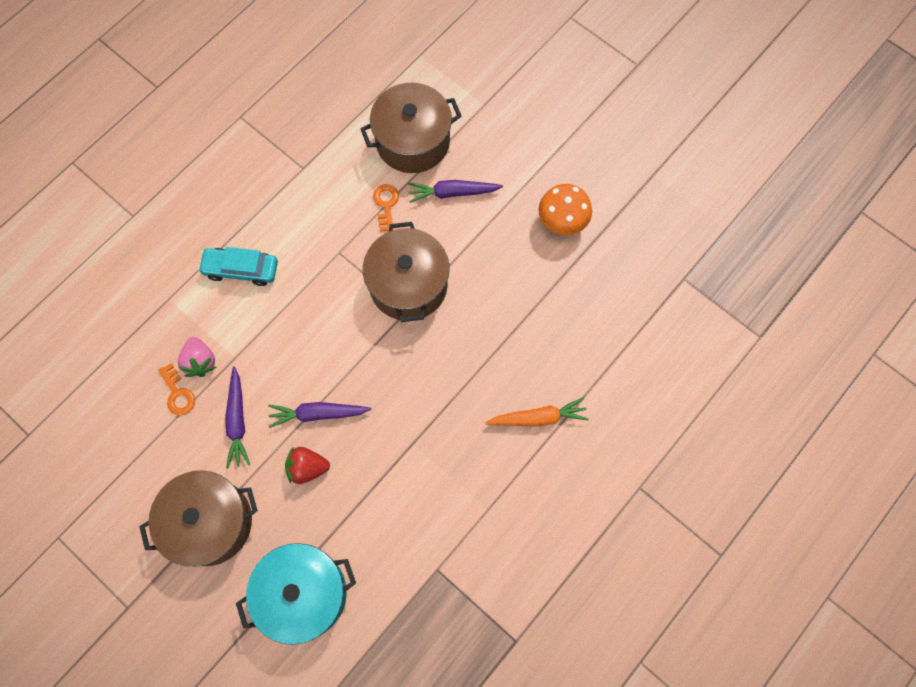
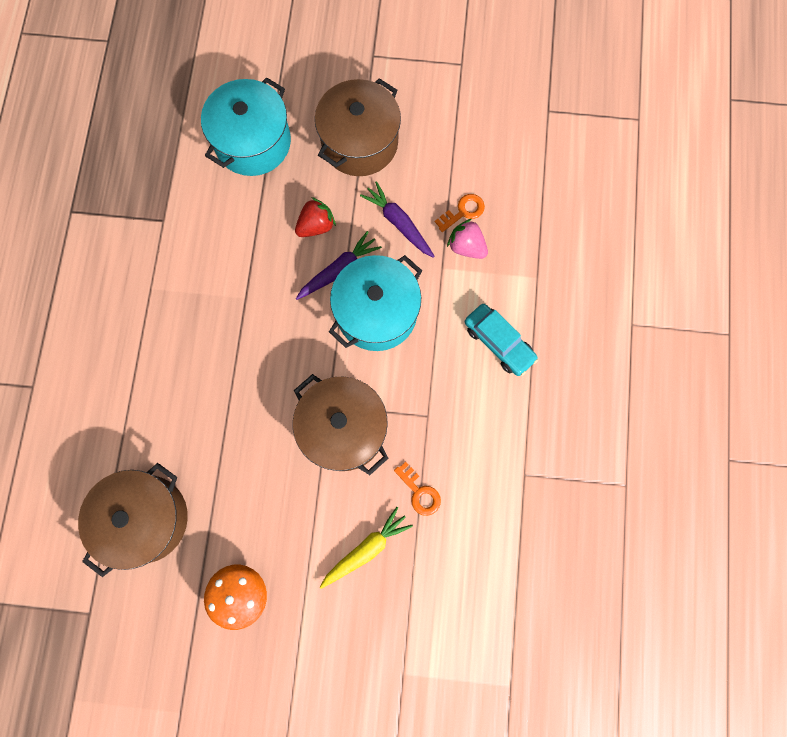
camera: 145 degrees right, 5 degrees up
(178, 393) = (463, 212): orange key -> orange key turned 120 degrees clockwise
(241, 269) = (499, 342): turquoise car -> turquoise car turned 75 degrees clockwise
(315, 357) = (376, 312): none -> turquoise pot
(412, 141) = (443, 578): brown pot -> brown pot (145, 518)
(452, 193) = (366, 549): purple carrot -> yellow carrot
(538, 418) = (152, 388): orange carrot -> none

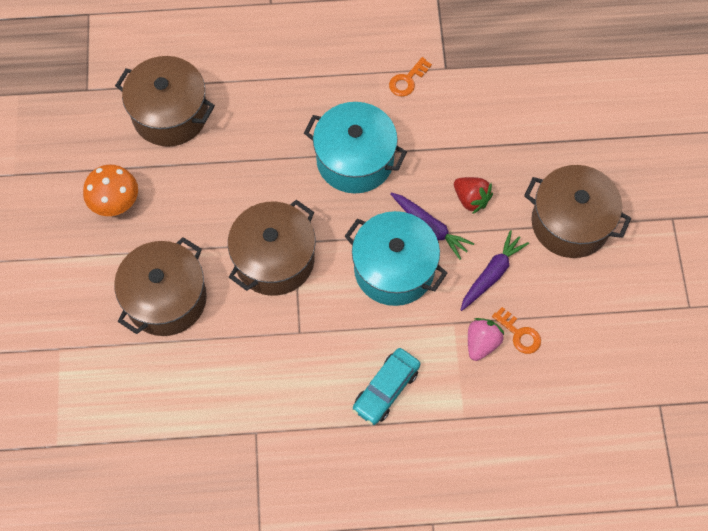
camera: 80 degrees right, 10 degrees down
(253, 142) = (544, 127): turquoise pot -> turquoise pot (355, 160)
(366, 549) = (166, 298): yellow carrot -> brown pot
(419, 492) = (225, 337): orange key -> orange key (407, 80)

